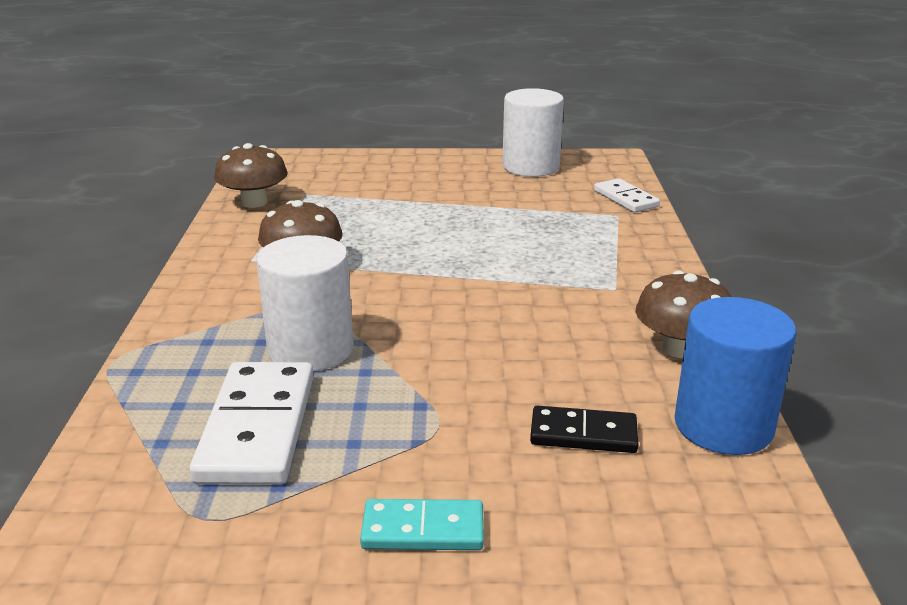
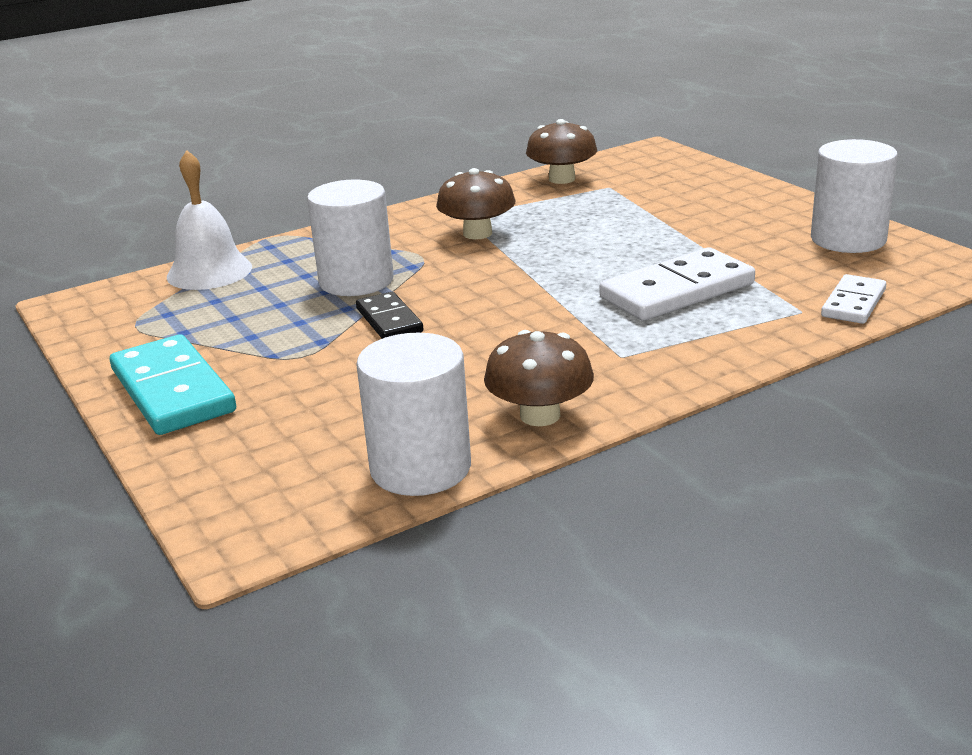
camera: 60 degrees right, 0 degrees up
(136, 426) = (209, 271): none -> white bell
(258, 428) = (241, 303): white domino -> white domino (677, 291)
(423, 529) = (173, 390): turquoise domino -> turquoise domino, size x1.72
(583, 434) = (344, 411): black domino -> black domino (389, 320)
(723, 425) = (420, 468): blue cylinder -> white cylinder

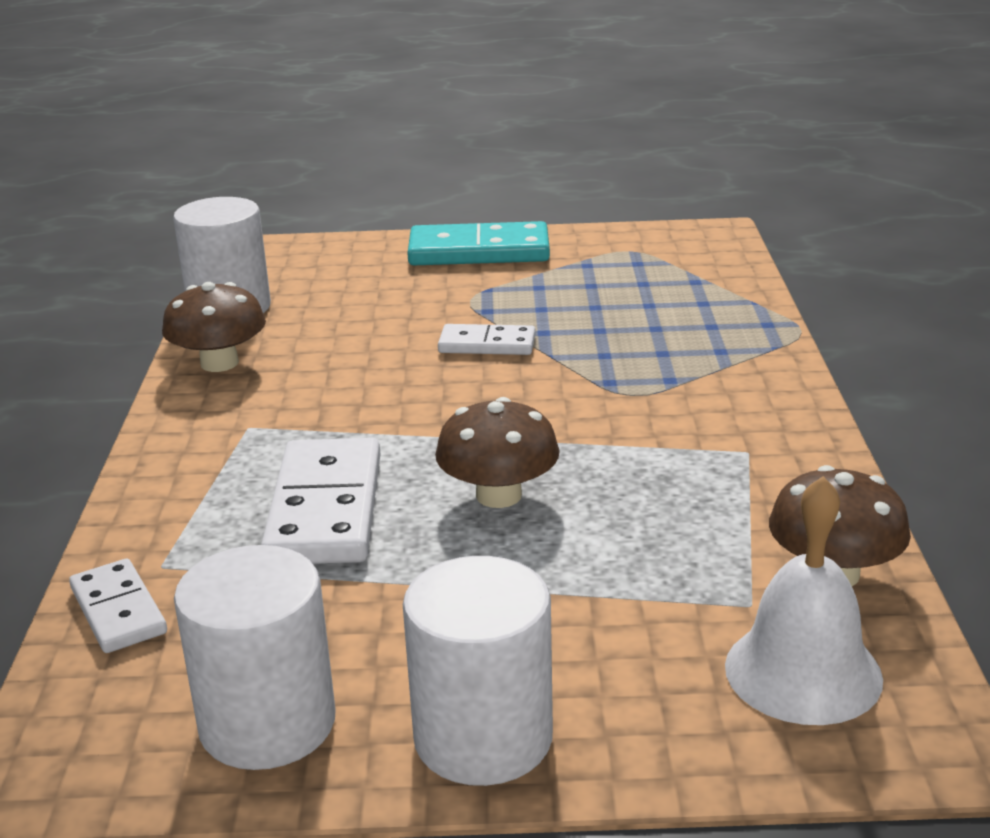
camera: 120 degrees right, 0 degrees up
(209, 271) = (725, 289): white bell -> white bell (803, 672)
(356, 281) = (606, 348): white cylinder -> white cylinder (483, 737)
(389, 320) = (487, 344): black domino -> white domino
(477, 233) = (666, 442): brown mushroom -> brown mushroom (499, 495)

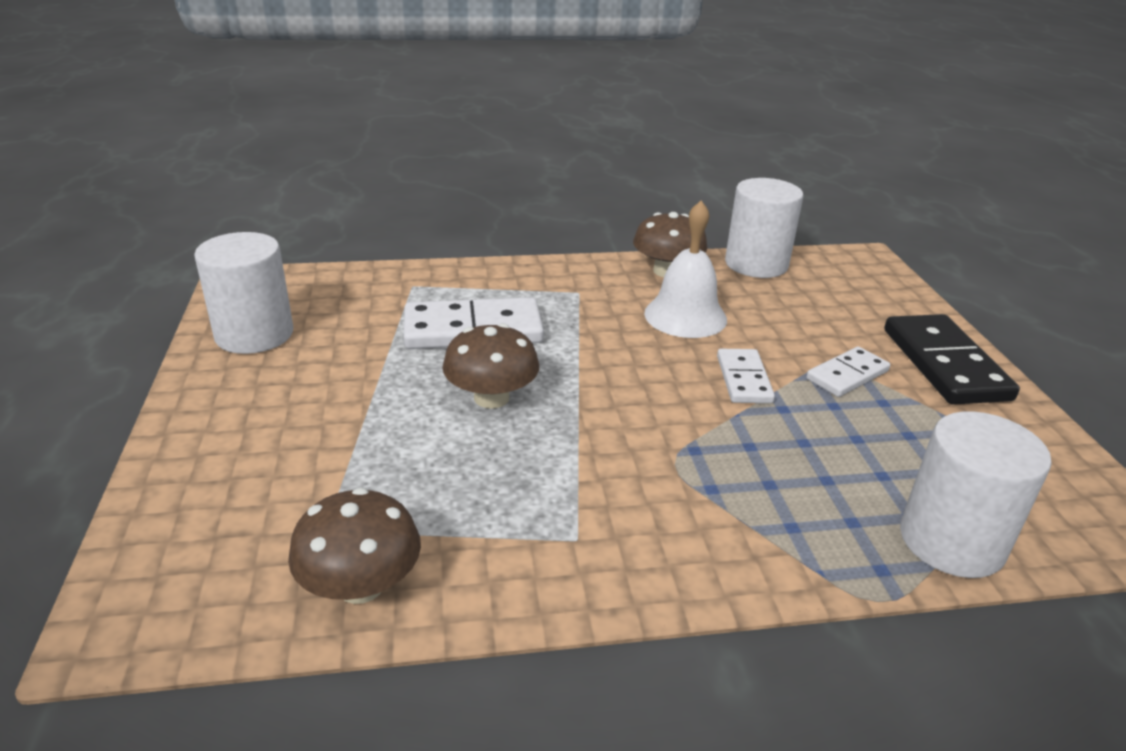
camera: 80 degrees right, 5 degrees up
(118, 610) = (369, 280): white domino -> white domino (847, 375)
(479, 251) = (944, 364): turquoise domino -> black domino
(483, 737) = (213, 406): white cylinder -> white cylinder (951, 541)
(803, 672) = (229, 555): white bell -> white bell (685, 316)

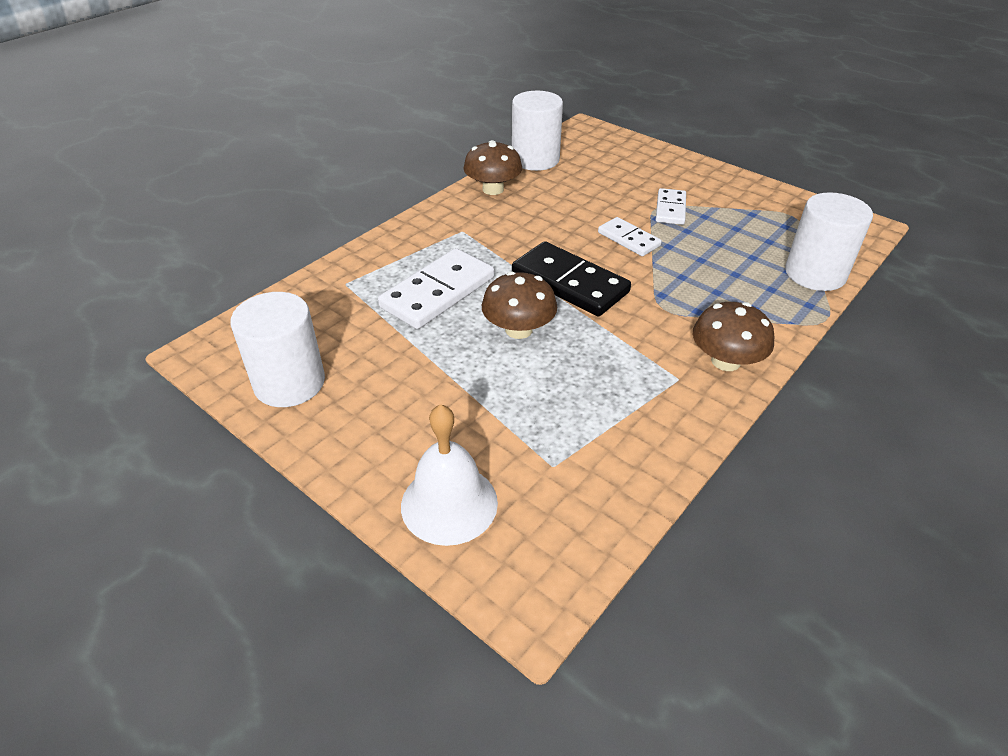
camera: 40 degrees left, 10 degrees up
(361, 585) = (619, 478): brown mushroom -> brown mushroom (725, 361)
(685, 316) = (546, 215): white bell -> white bell (449, 503)
(944, 364) = (701, 178): black domino -> black domino (569, 283)

